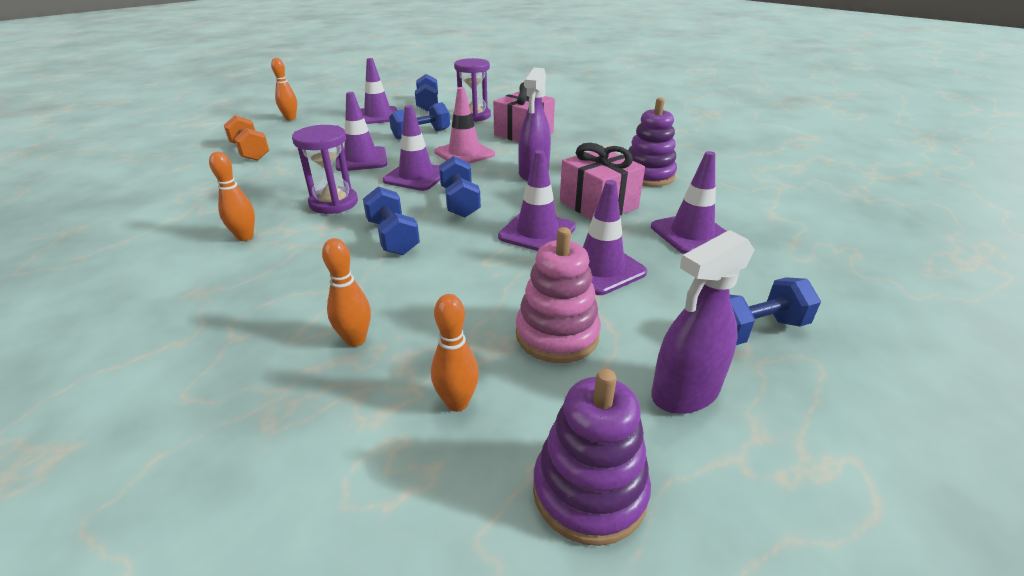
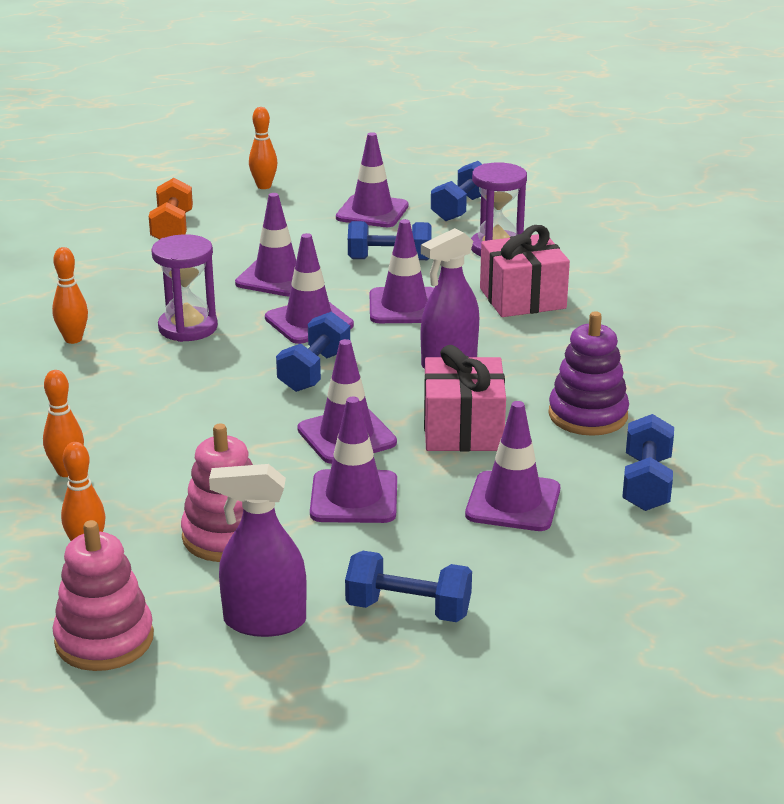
camera: 35 degrees right, 5 degrees down
(393, 237) = (200, 388): blue dumbbell -> blue dumbbell (646, 483)
(464, 153) = (404, 306): pink traffic cone -> purple traffic cone
(589, 491) = (104, 639): purple stacking toy -> pink stacking toy

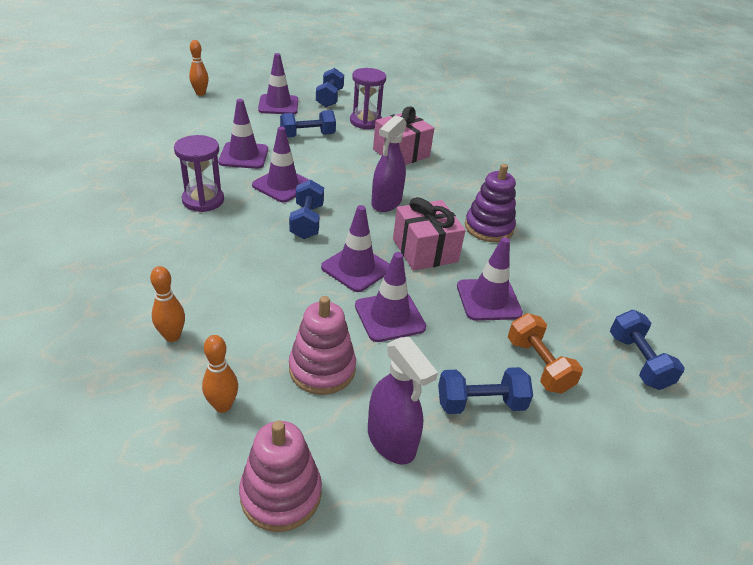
camera: 25 degrees left, 10 degrees up
(73, 339) = (123, 221): orange bowling pin -> none
(172, 228) = (154, 128): orange dumbbell -> orange dumbbell (538, 365)
(264, 621) = (391, 441): purple spray bottle -> purple spray bottle turned 105 degrees counterclockwise
(404, 306) = (335, 167): purple traffic cone -> none
(646, 483) = (552, 270): blue dumbbell -> blue dumbbell (638, 361)

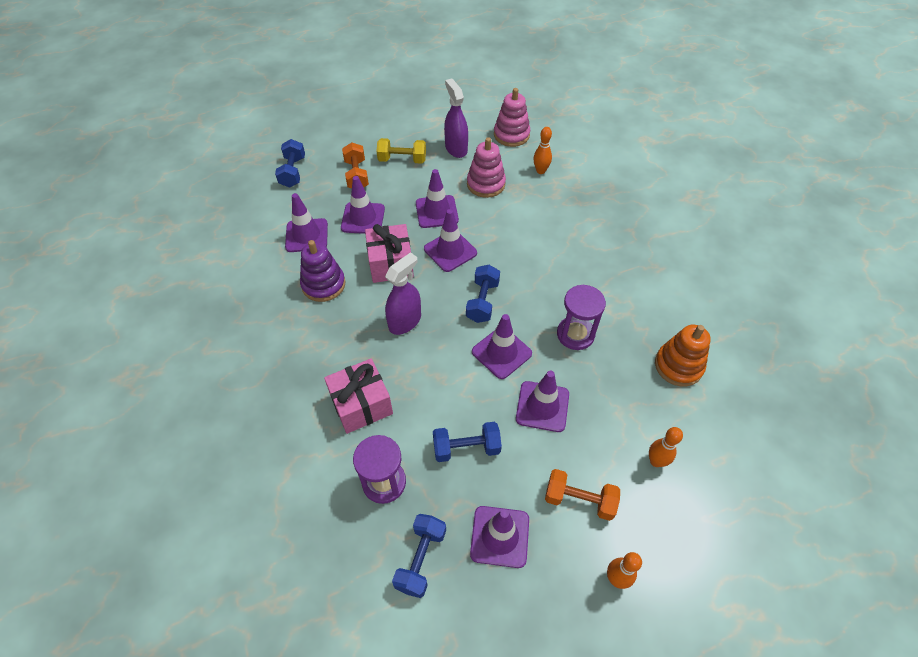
camera: 165 degrees left, 15 degrees up
(99, 182) = (678, 366): none -> orange stacking toy
(172, 336) = (575, 210): orange bowling pin -> orange bowling pin (656, 461)
(219, 117) = (579, 500): none -> orange dumbbell
(480, 403) = (402, 160): blue dumbbell -> yellow dumbbell
(545, 274) = (306, 235): none -> purple traffic cone

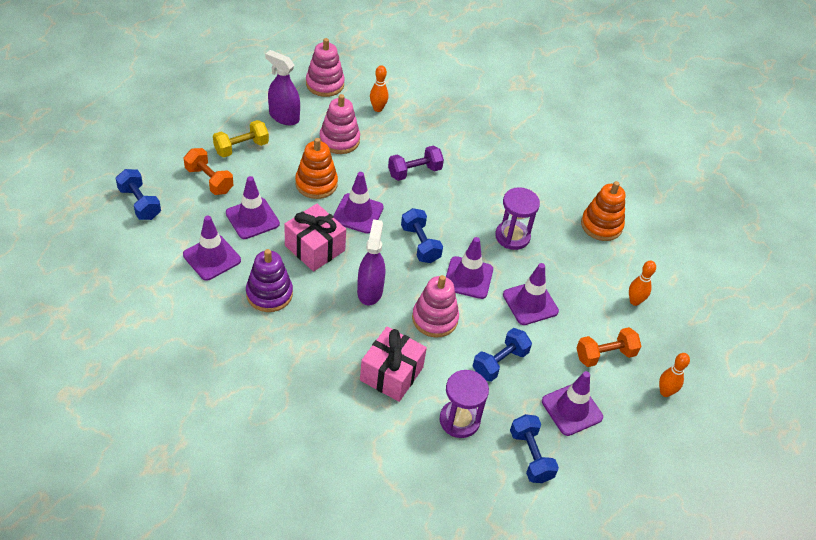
camera: 40 degrees left, 5 degrees down
(436, 212) = (316, 184): purple traffic cone -> orange stacking toy
(440, 375) = (435, 319): none -> pink stacking toy
(529, 236) = (414, 172): none -> purple dumbbell

